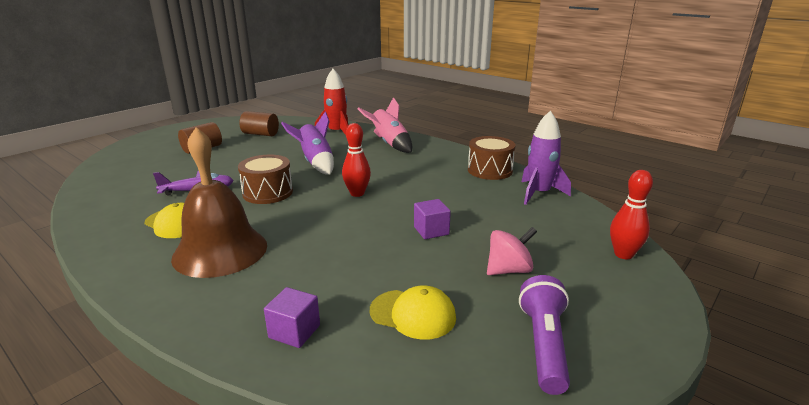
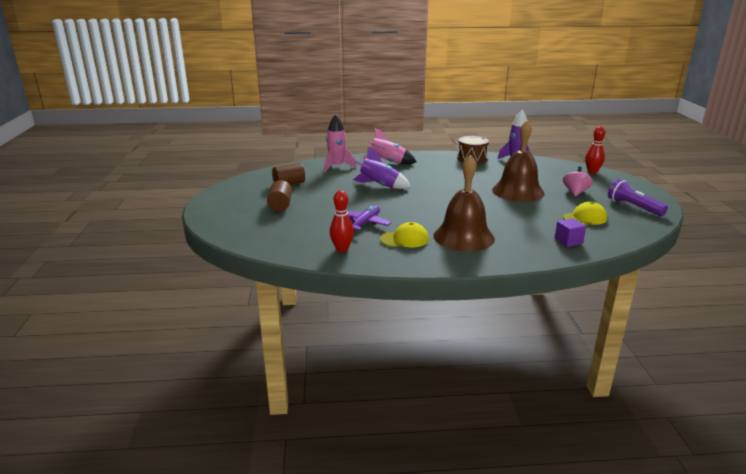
camera: 45 degrees left, 0 degrees up
(268, 193) = (403, 208): brown drum -> none
(337, 132) = (337, 166): red rocket -> pink rocket
(357, 193) = (446, 191): red bowling pin -> red bowling pin (342, 249)
(431, 231) = (518, 191): purple cube -> brown bell

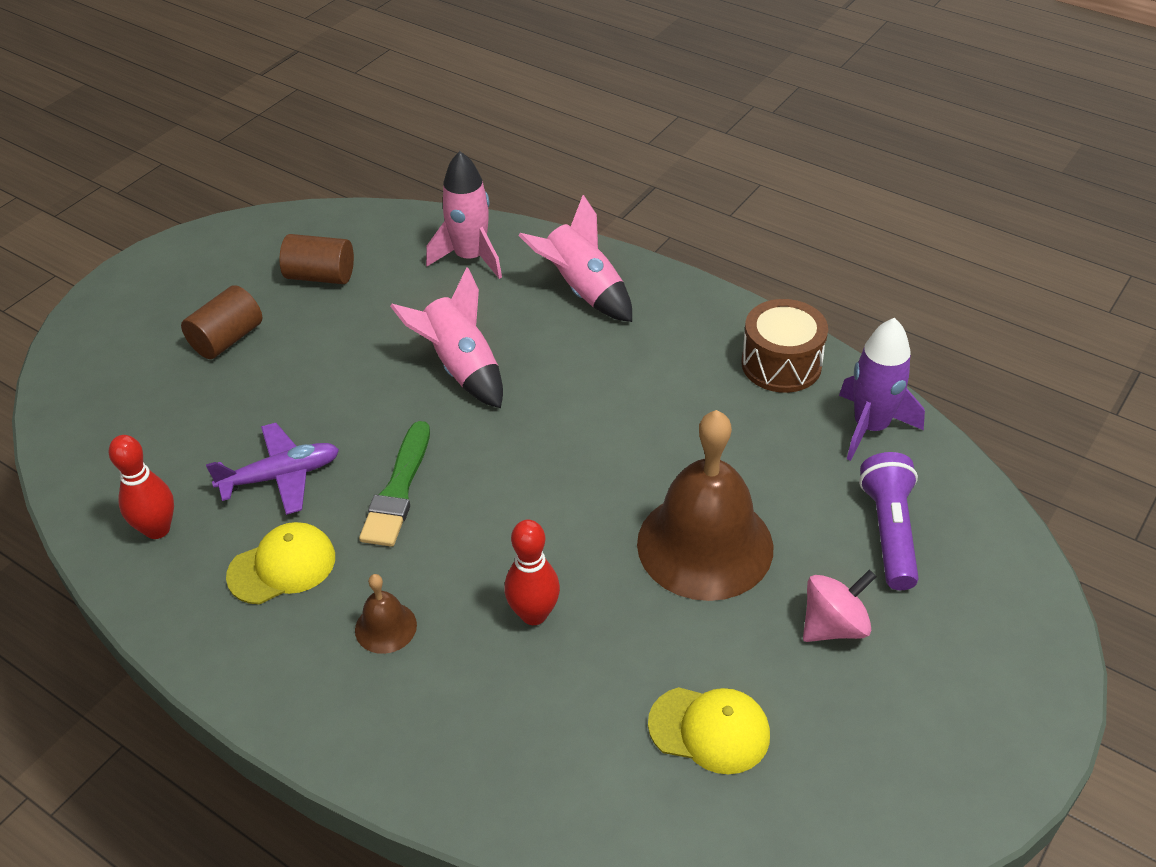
camera: 40 degrees right, 20 degrees up
(380, 186) = (461, 368): purple rocket -> pink rocket
(404, 239) = (282, 566): yellow cap -> yellow cap turned 60 degrees counterclockwise
(410, 213) = (398, 490): none -> green brush
(463, 237) = (385, 627): brown bell -> brown bell, size x0.43
(568, 241) = (556, 779): purple cube -> none
(592, 172) = (1002, 573): red bowling pin -> red bowling pin (534, 614)
(633, 207) = (890, 767): purple flashlight -> purple flashlight (889, 532)

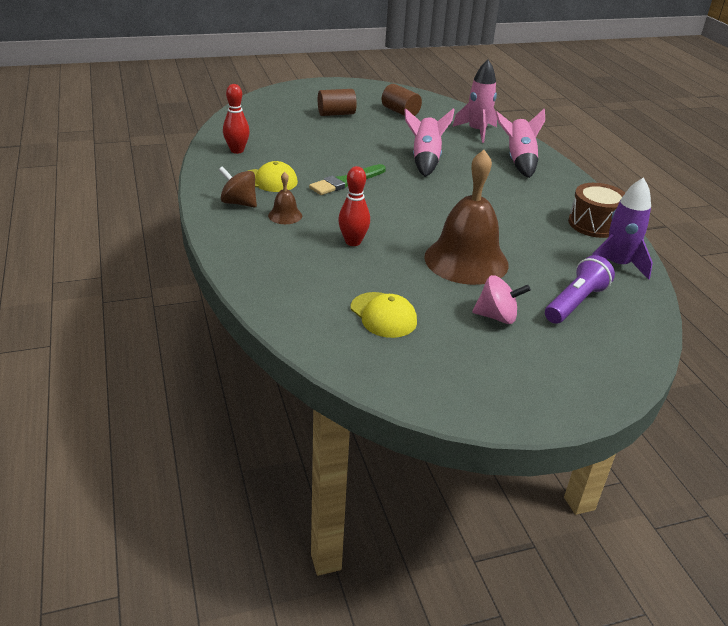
camera: 35 degrees right, 10 degrees down
(281, 476) = (304, 157): purple plane -> none
(289, 649) = (239, 203): none -> brown spinning top

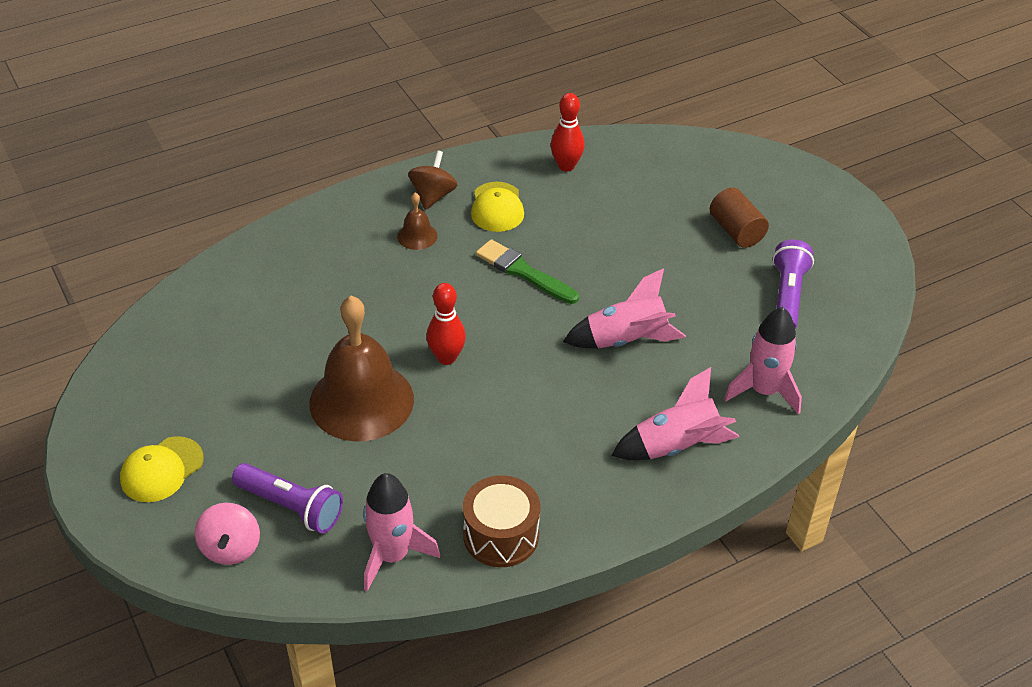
camera: 80 degrees right, 10 degrees up
(353, 242) = (375, 299): red bowling pin -> red bowling pin (446, 358)
(383, 315) = (234, 341): yellow cap -> yellow cap (161, 470)
(400, 112) = (787, 296): brown cylinder -> purple flashlight
(497, 317) = (248, 434): pink spinning top -> pink spinning top (231, 548)
(616, 265) = (392, 555): purple rocket -> pink rocket

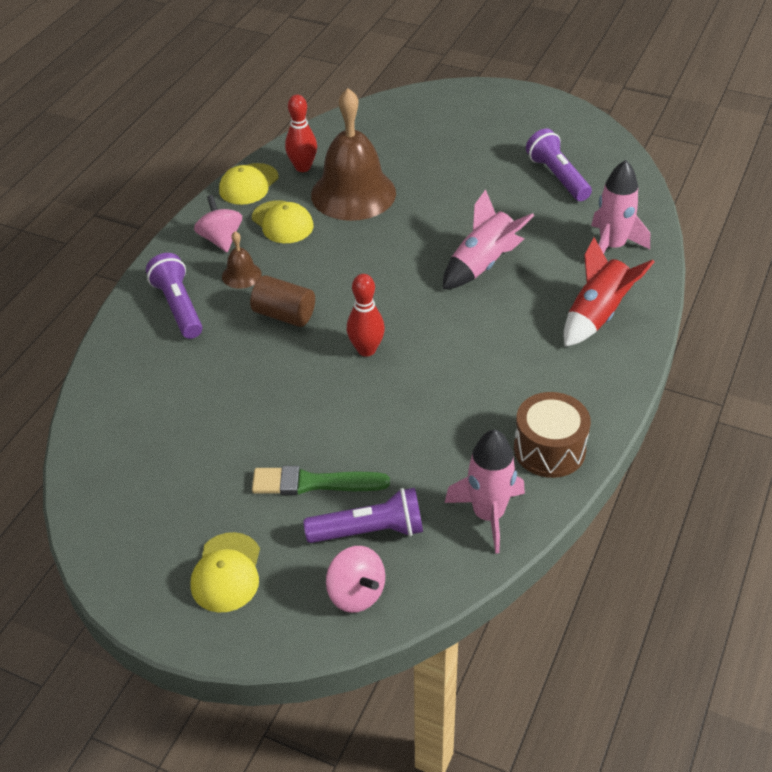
camera: 35 degrees left, 0 degrees up
(342, 236) = (178, 307): none -> purple flashlight
(361, 401) = (335, 419): brown bell -> brown bell (353, 193)
(433, 196) = (221, 239): brown spinning top -> pink spinning top
(505, 158) = (248, 184): none -> yellow cap
(523, 272) = (355, 257): green brush -> green brush (313, 483)
(676, 446) = (597, 315): pink rocket -> red rocket
(736, 231) = (475, 152): brown cylinder -> brown cylinder (284, 315)

